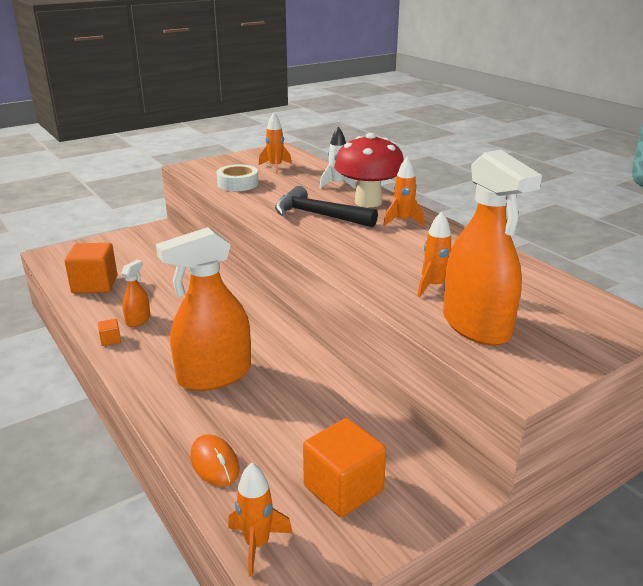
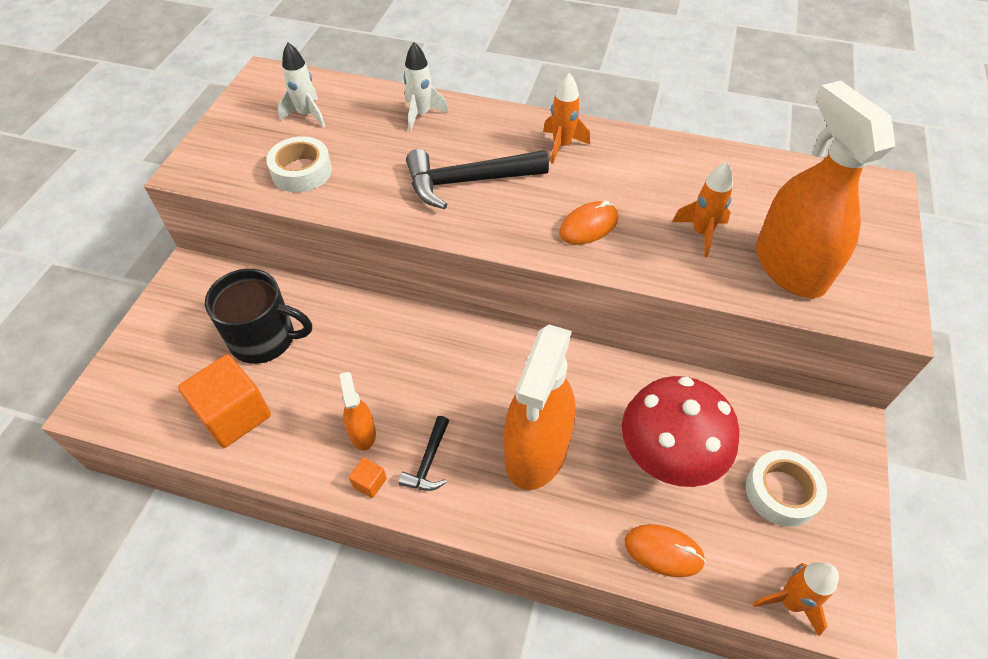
camera: 40 degrees left, 25 degrees up
(150, 348) = (428, 462): none -> black hammer
(151, 265) = (264, 339): none -> black mug
(275, 167) = (307, 115): orange rocket -> white rocket
(343, 488) = (781, 492): orange cube -> white tape
(360, 256) = (588, 226): none -> orange mouse
(368, 202) = (490, 130): red mushroom -> red mushroom (667, 459)
(476, 326) = (789, 267): orange spray bottle -> orange spray bottle turned 135 degrees counterclockwise

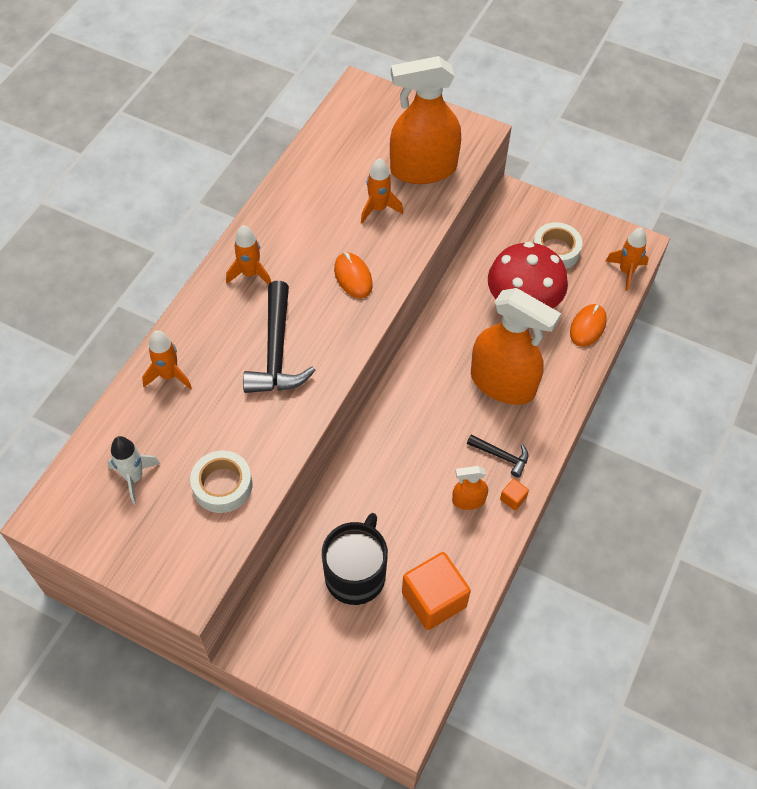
camera: 80 degrees left, 5 degrees up
(421, 115) = (169, 375): white rocket -> orange rocket

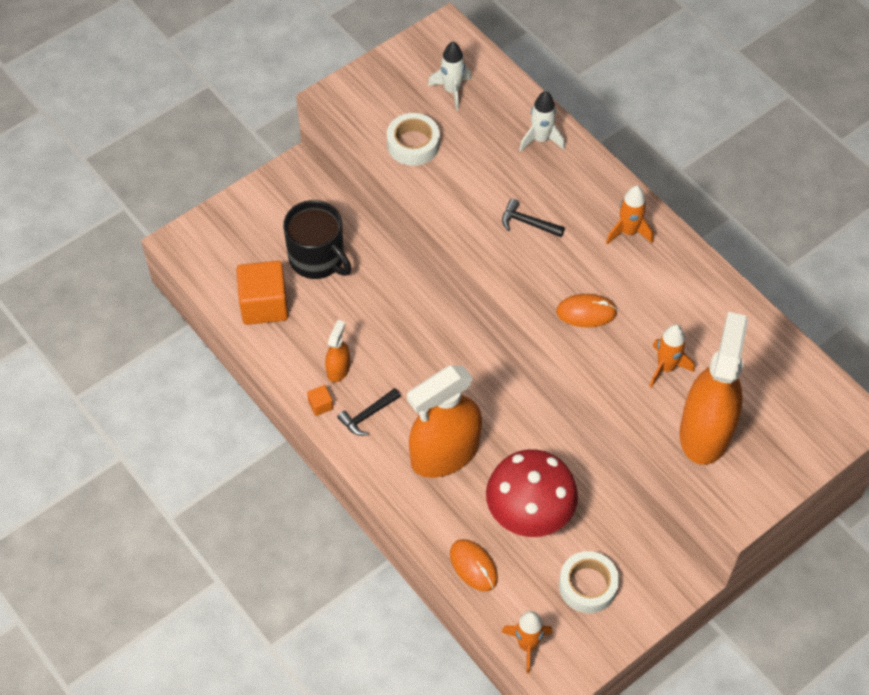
camera: 115 degrees right, 0 degrees up
(169, 375) = (541, 139): orange rocket -> white rocket
(276, 352) = (527, 223): black hammer -> black hammer, size x0.52

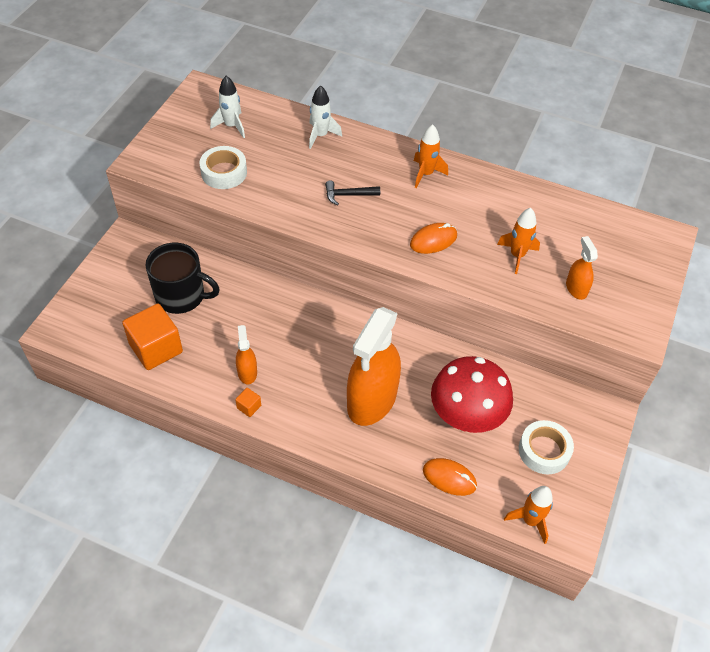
camera: 30 degrees left, 5 degrees down
(367, 415) = (292, 398): black hammer -> none
(705, 431) = (576, 288): orange spray bottle -> orange spray bottle, size x0.45

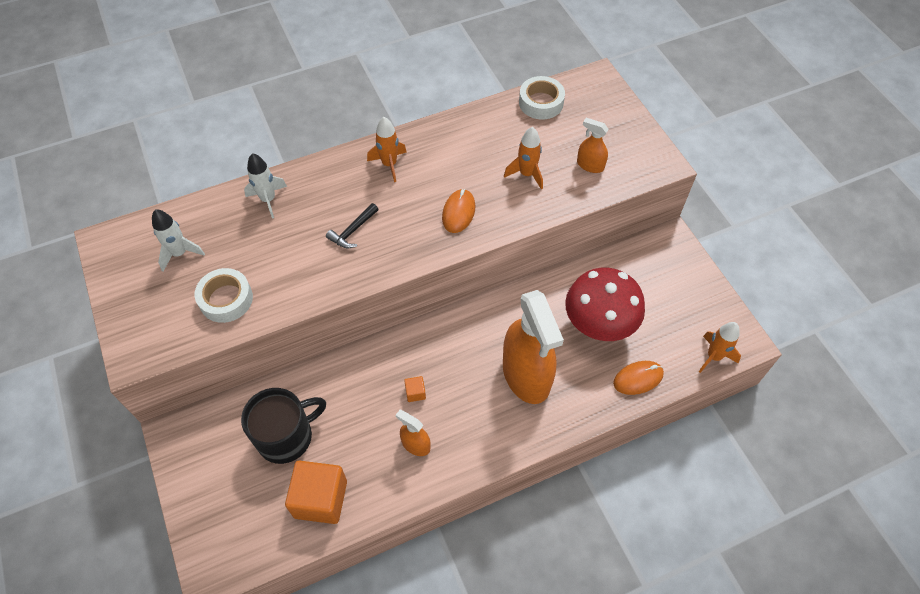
camera: 45 degrees left, 5 degrees up
(249, 407) = (450, 469): orange cube -> orange cube (415, 393)
(544, 451) = (667, 301): white tape -> white tape (541, 103)

